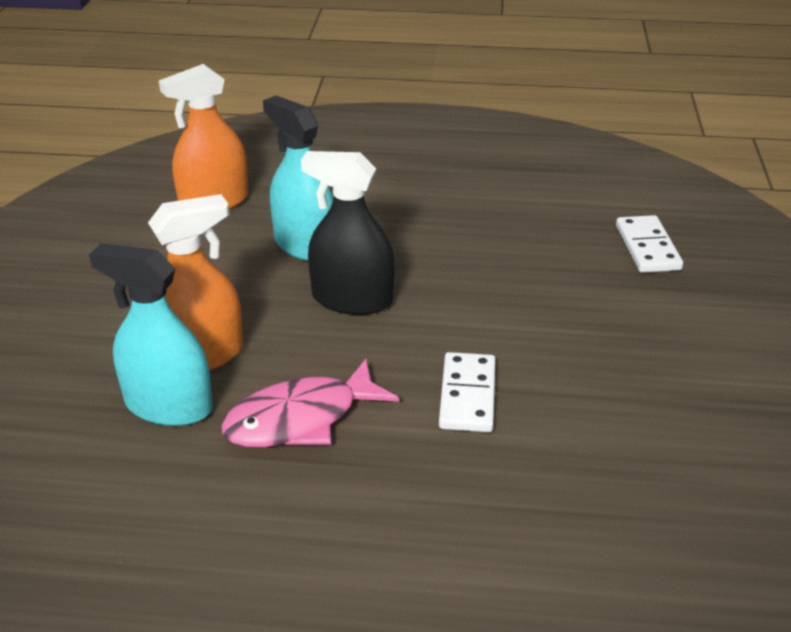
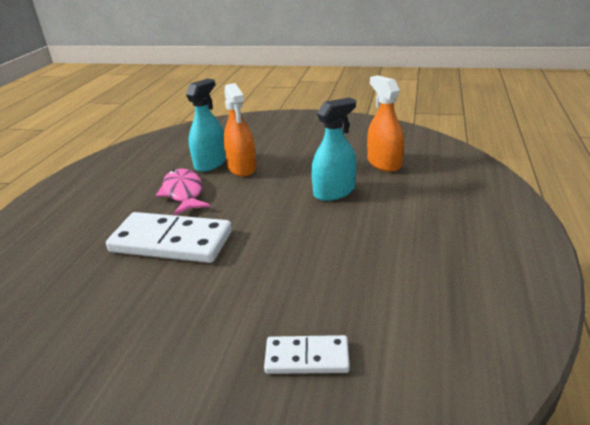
camera: 100 degrees right, 5 degrees down
(352, 299) = (274, 207): black spray bottle -> none
(468, 395) = (171, 242): white domino -> white domino, size x1.86

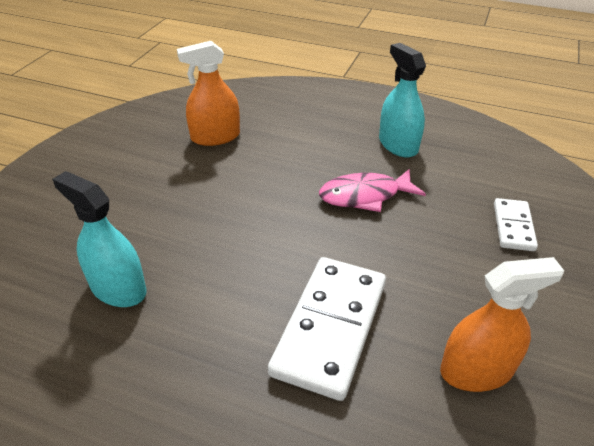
camera: 85 degrees left, 10 degrees up
(183, 193) = (202, 320): pink fish -> pink fish (365, 196)
(242, 167) = (156, 253): orange spray bottle -> orange spray bottle (476, 370)
(334, 191) = (261, 179): turquoise spray bottle -> turquoise spray bottle (398, 145)

